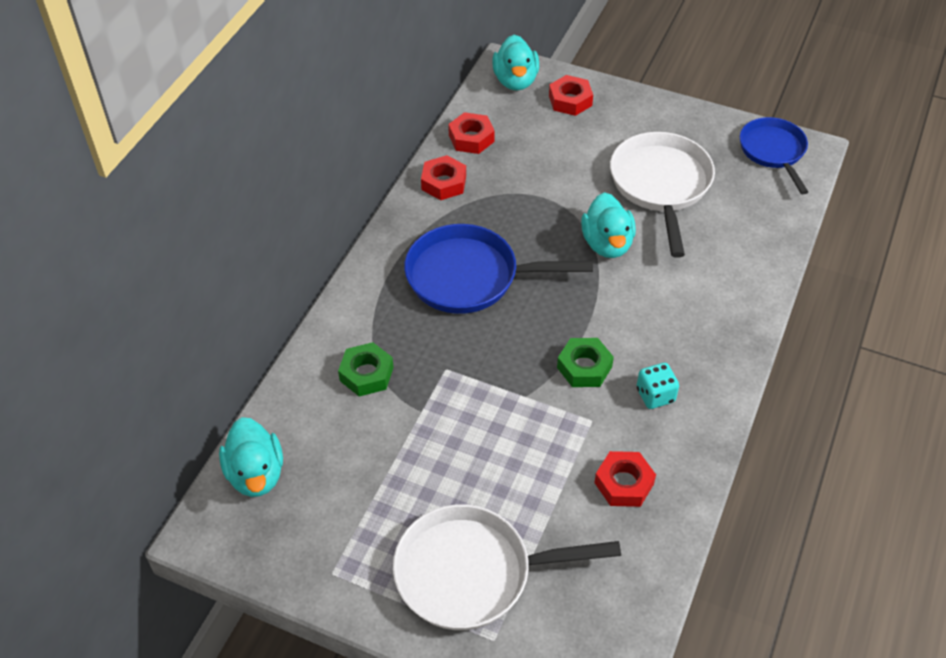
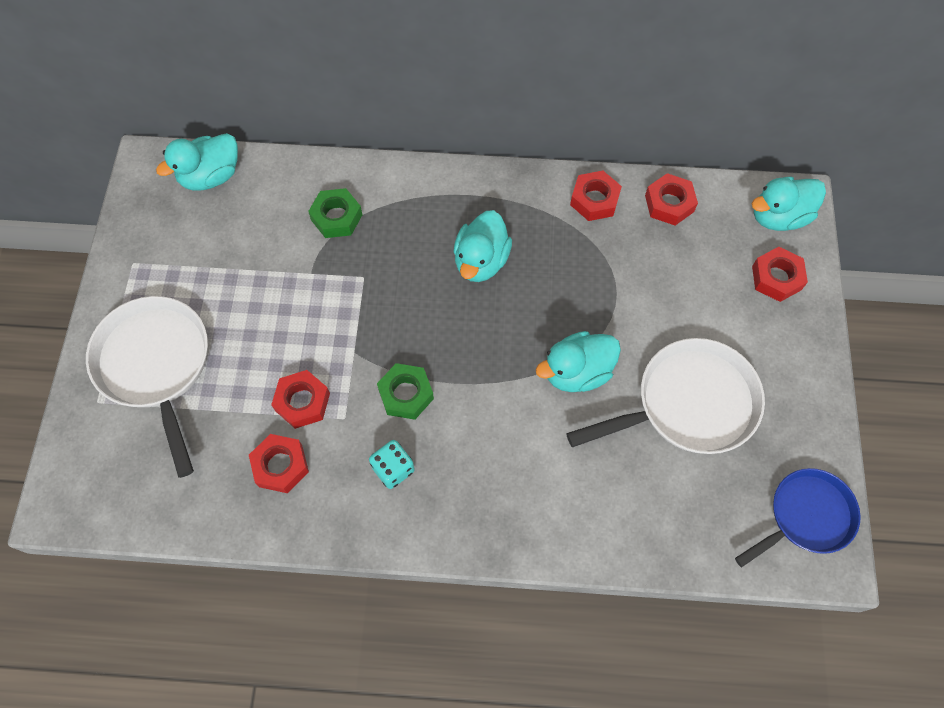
camera: 70 degrees right, 15 degrees up
(469, 276) = (481, 261): blue pan -> turquoise duck
(563, 450) = (302, 402): none -> red nut

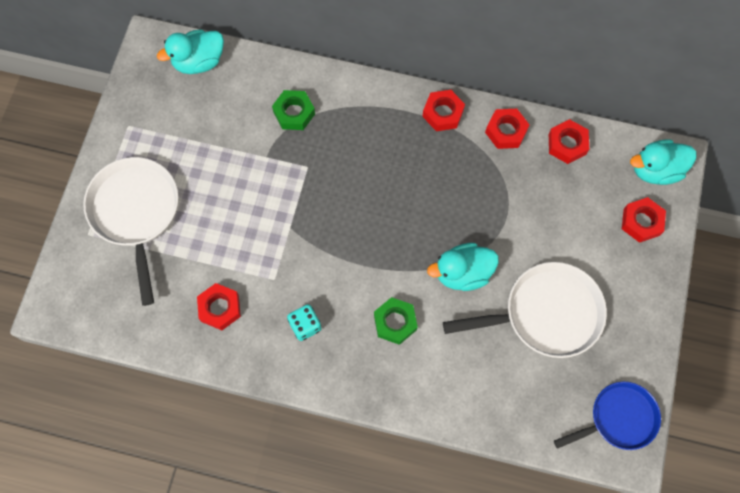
camera: 10 degrees right, 5 degrees up
(302, 402) = (244, 261): red nut -> red nut (443, 113)
(406, 394) = (325, 268): green nut -> green nut (395, 322)
(481, 261) = (403, 169): turquoise duck -> none

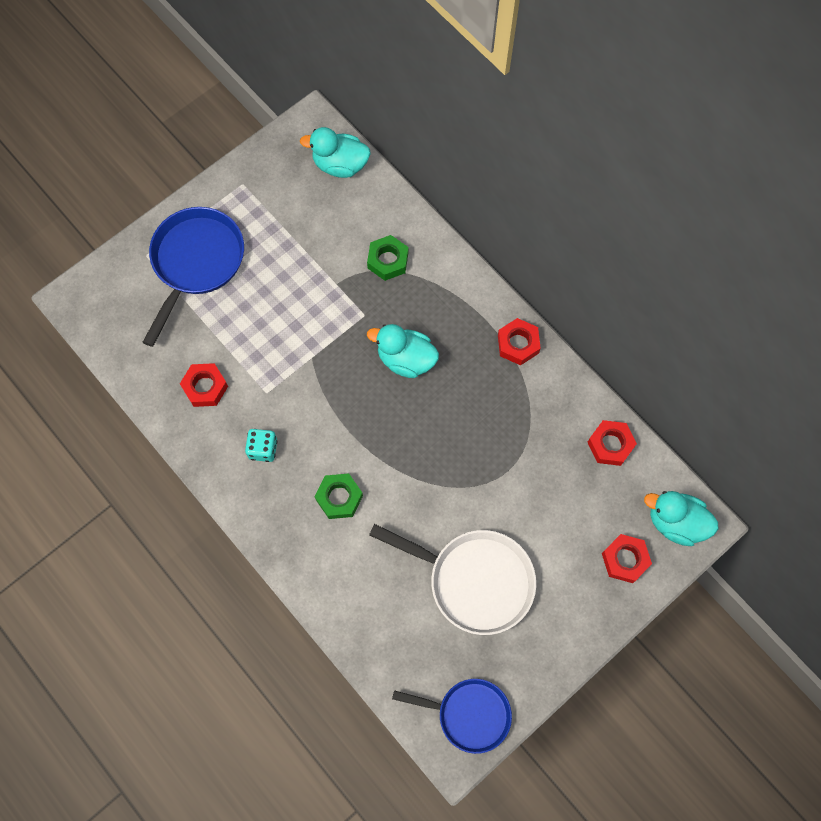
camera: 35 degrees right, 0 degrees up
(136, 213) = (196, 262): white pan -> blue pan
(462, 273) = (428, 495): turquoise duck -> turquoise duck (406, 359)
(506, 131) = (563, 397): red nut -> none

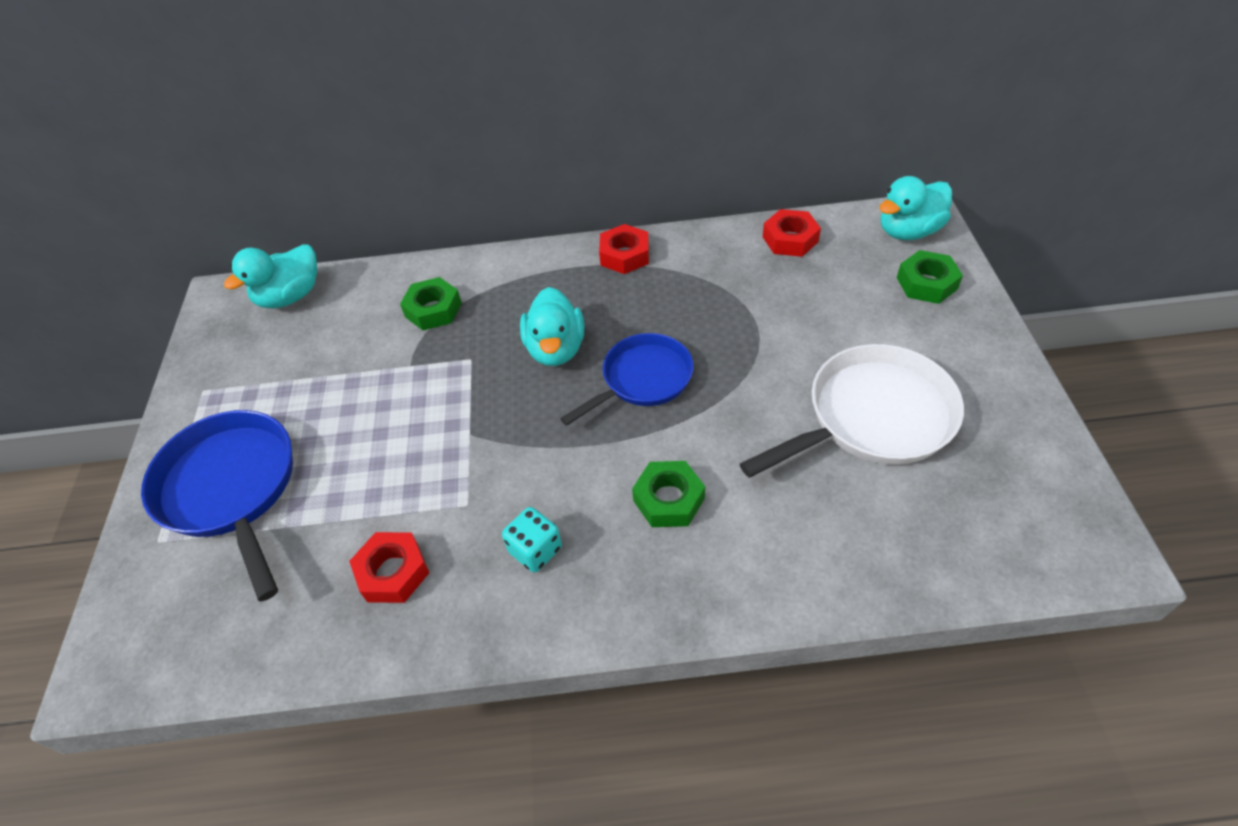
camera: 50 degrees left, 20 degrees down
(406, 359) = (556, 349): turquoise duck -> turquoise duck turned 60 degrees counterclockwise
(469, 714) = (1055, 510): blue pan -> blue pan (642, 379)
(625, 560) = (926, 283): red nut -> green nut

